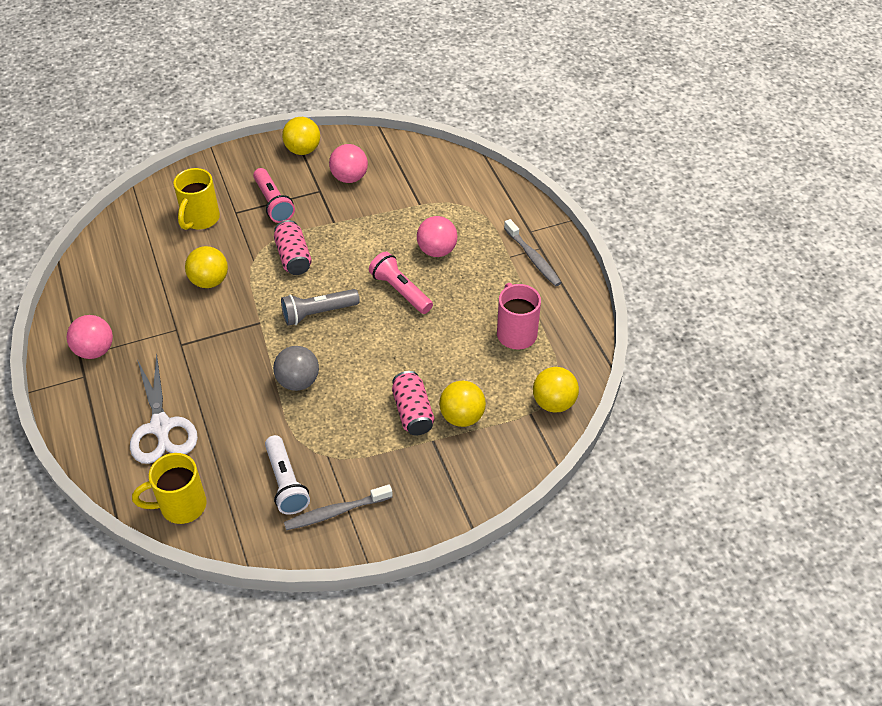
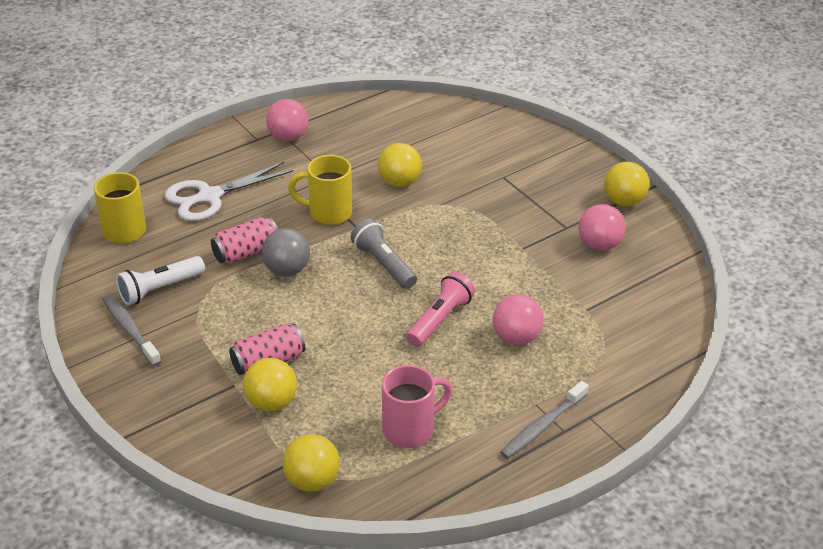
camera: 75 degrees right, 10 degrees down
(200, 219) = (481, 156): yellow mug -> yellow mug (328, 213)
(273, 203) = (529, 199): pink flashlight -> none
(293, 257) = (456, 230): pink can -> pink can (246, 252)

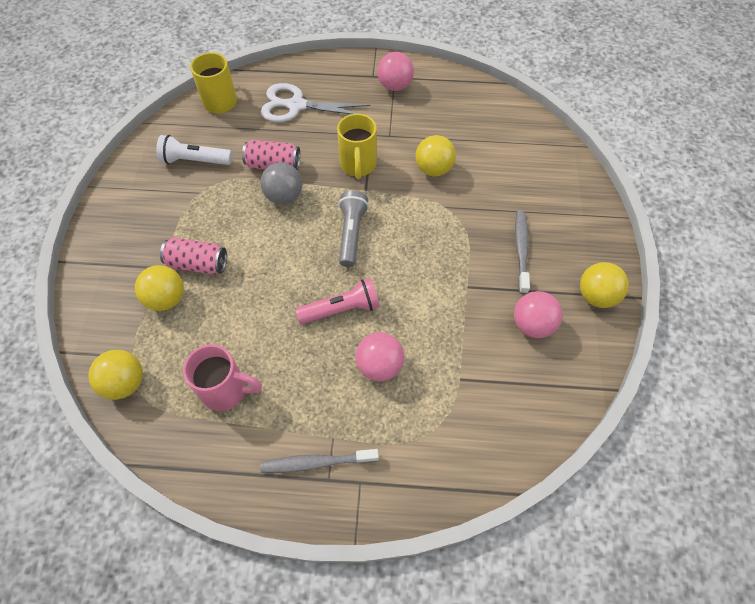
camera: 40 degrees right, 20 degrees up
(130, 330) = (147, 182): grey toothbrush -> grey toothbrush (521, 250)
(328, 213) = (358, 165): yellow mug -> yellow mug turned 135 degrees counterclockwise

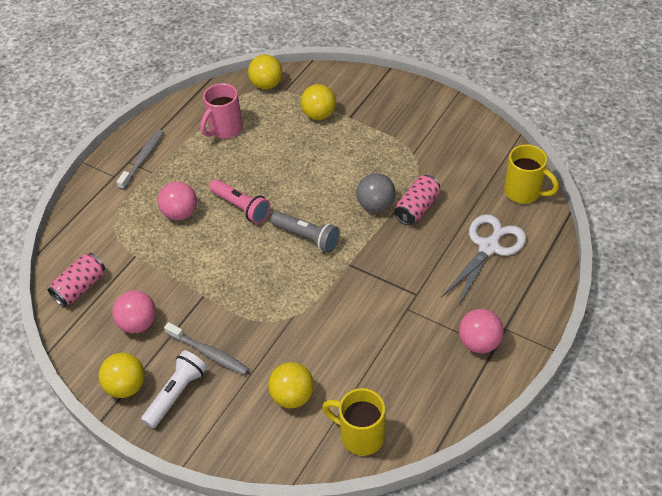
camera: 120 degrees right, 10 degrees down
(195, 160) = (452, 158): white flashlight -> white flashlight (176, 394)
(198, 264) = (339, 137): pink can -> pink can (80, 287)
(342, 309) = (241, 207): pink flashlight -> pink flashlight turned 60 degrees counterclockwise
(358, 165) = (381, 269): yellow mug -> yellow mug (360, 435)
(433, 169) = (342, 327): yellow ball -> yellow ball (292, 396)

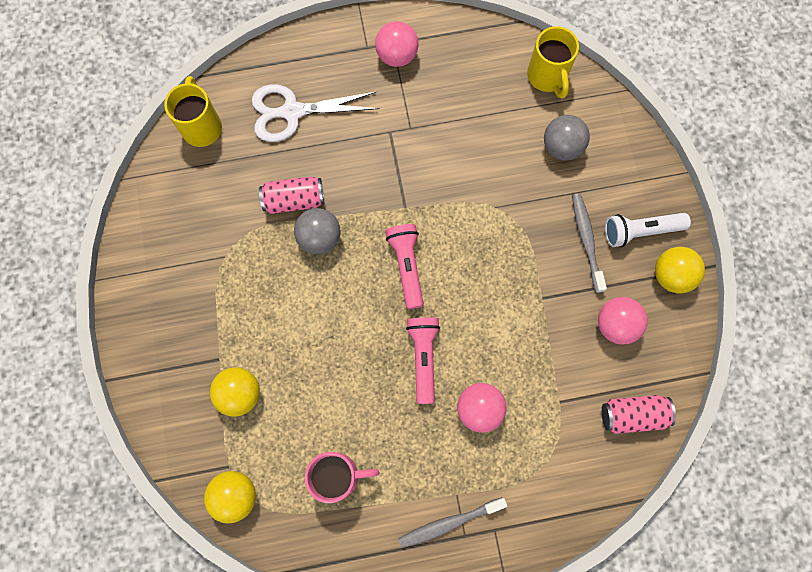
camera: 135 degrees left, 25 degrees up
(292, 396) = (561, 147): yellow ball -> grey ball
(307, 237) = (407, 266): grey flashlight -> pink flashlight

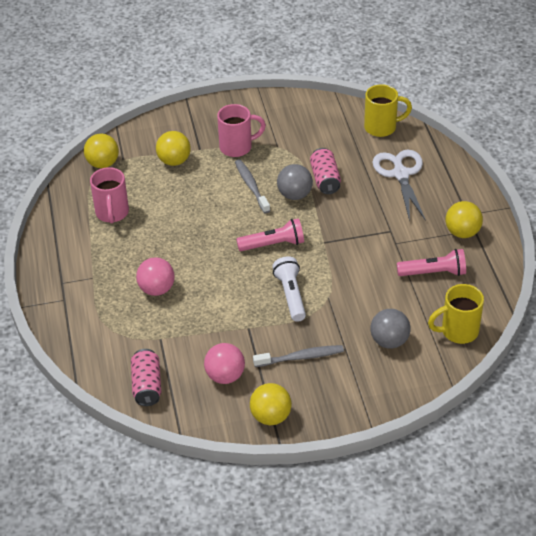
camera: 90 degrees right, 30 degrees down
(220, 308) = (237, 147): none -> pink mug
(397, 55) = (462, 232): pink ball -> yellow ball
(423, 357) = (198, 256): pink flashlight -> pink flashlight (433, 273)
(450, 523) = (72, 274): grey toothbrush -> grey toothbrush (251, 186)
(640, 231) = (312, 395): white flashlight -> white flashlight (291, 295)

